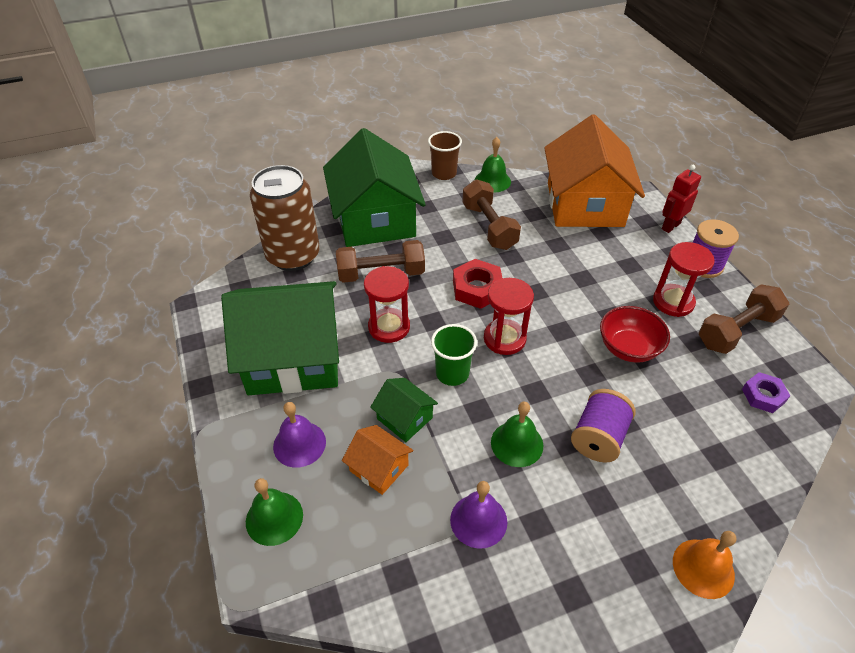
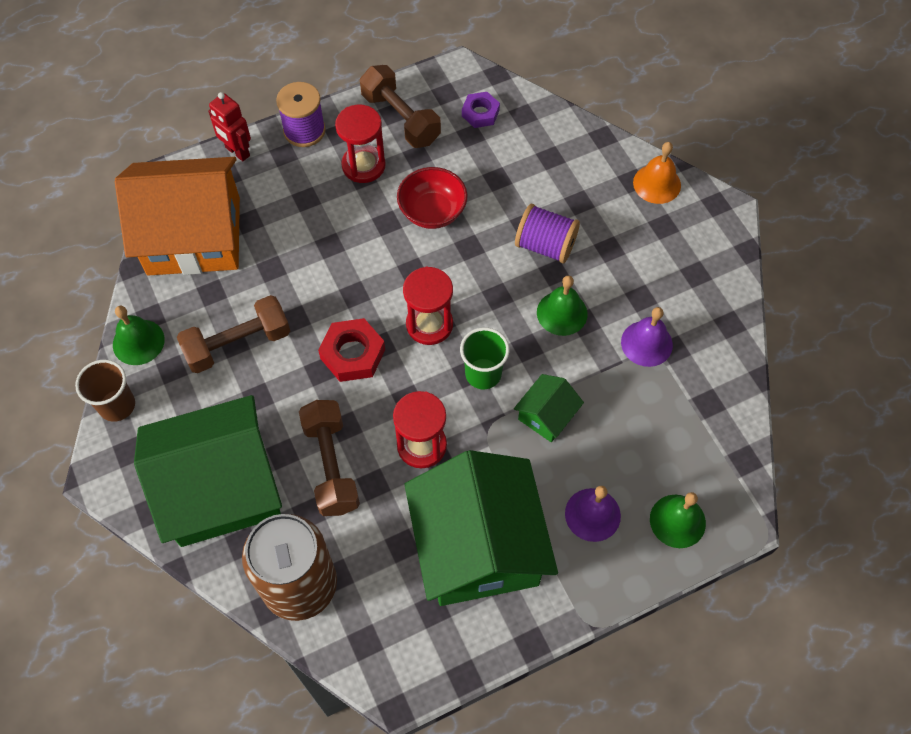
camera: 95 degrees left, 15 degrees up
(379, 468) = (608, 433): orange house -> none

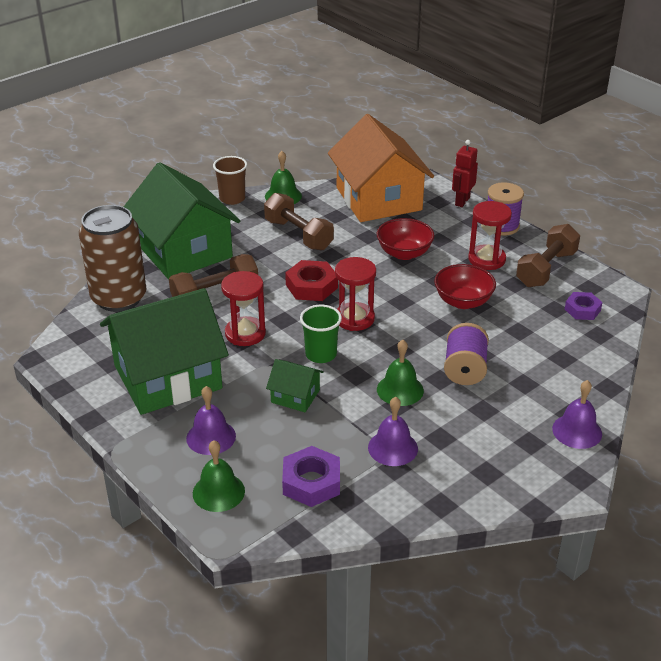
camera: 75 degrees right, 25 degrees down
(321, 241) = (404, 253): none -> red bowl
(657, 184) = (577, 431): orange bell -> purple bell
(680, 429) = (311, 482): none -> purple nut

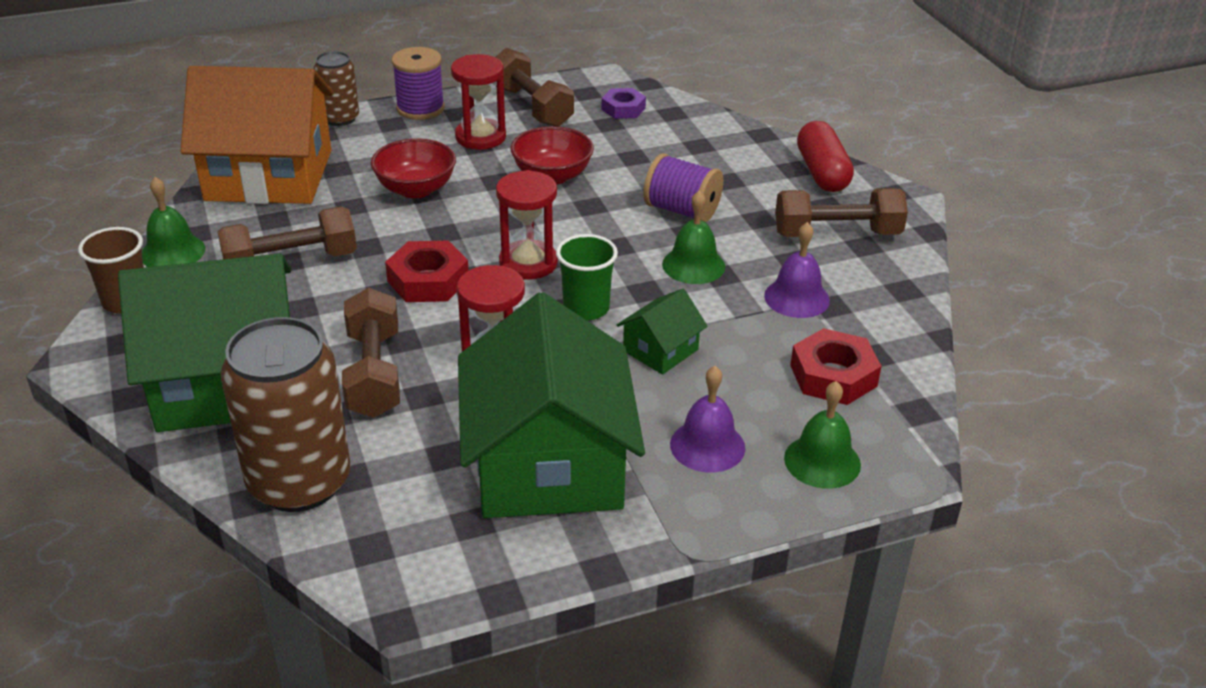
camera: 70 degrees left, 0 degrees up
(311, 482) = (833, 375): purple nut -> red nut
(462, 201) = (340, 118): red robot -> brown can
(492, 454) = (837, 234): none -> brown dumbbell
(577, 431) = (822, 172): purple bell -> red capsule

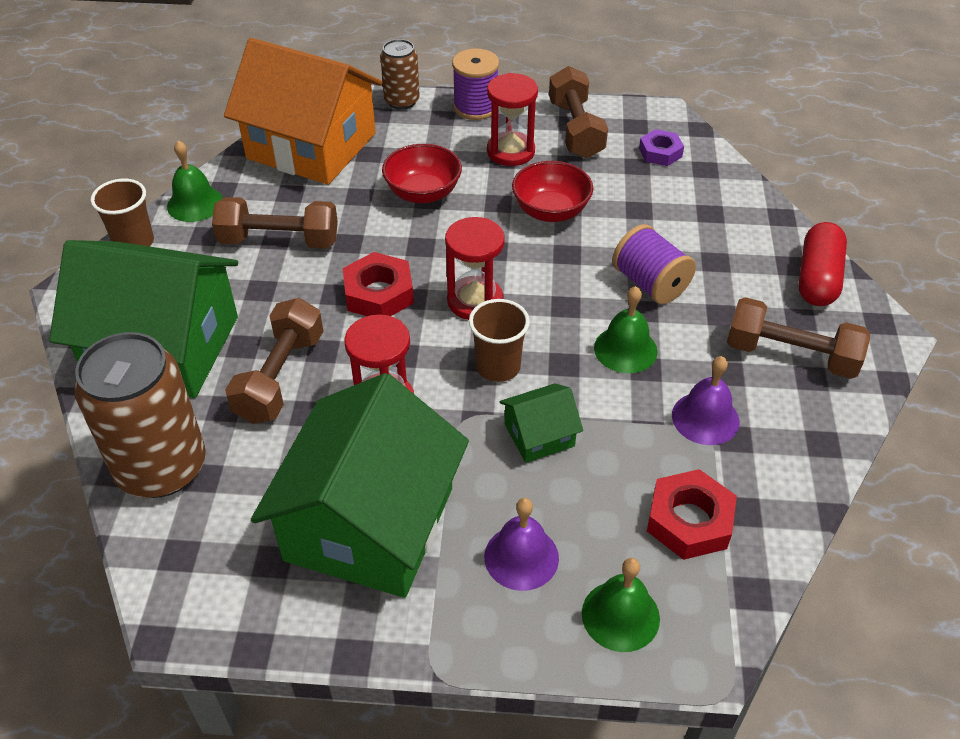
camera: 25 degrees right, 10 degrees up
(586, 308) = (498, 367): green cup -> brown cup

